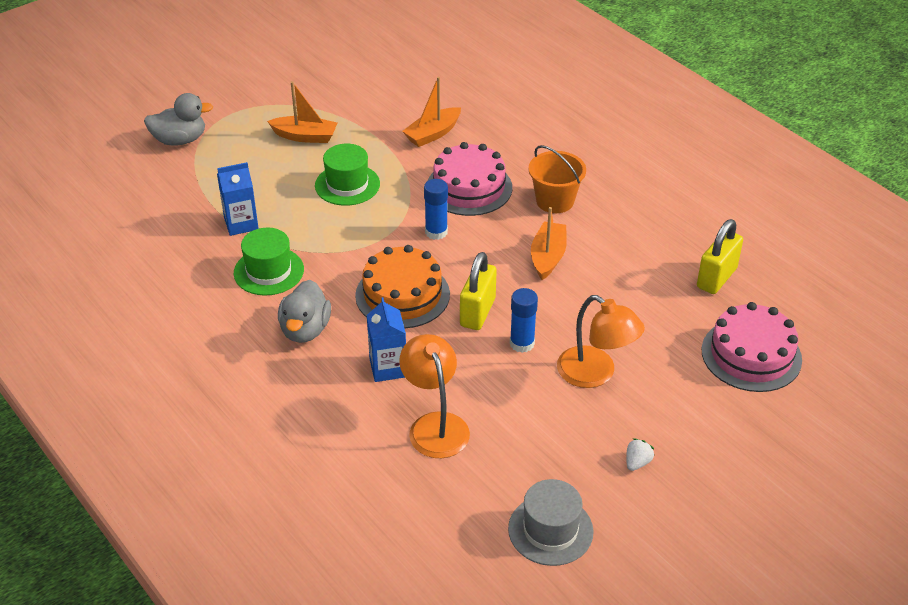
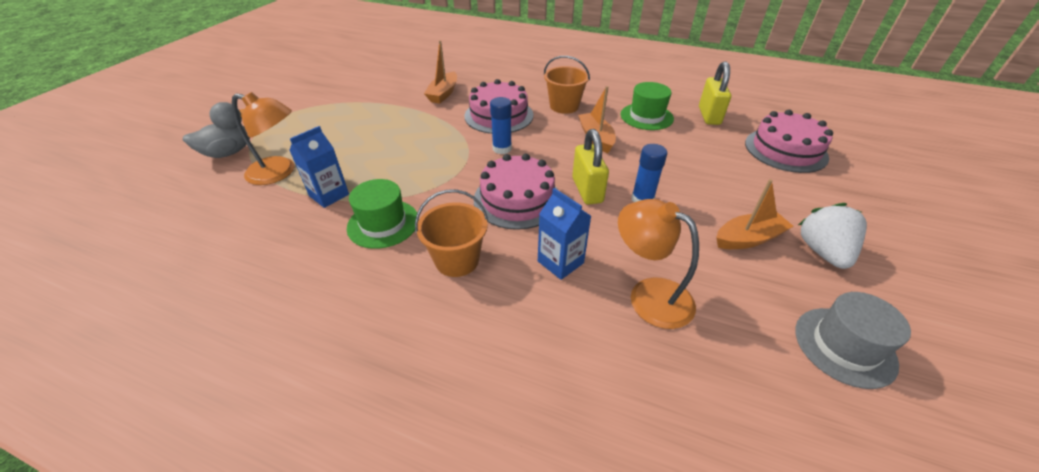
camera: 30 degrees left, 0 degrees up
(305, 136) = (344, 120): orange boat -> orange boat (748, 239)
(305, 330) = (457, 260): grey duck -> orange bucket
(347, 185) = (404, 140): green hat -> green hat (646, 116)
(402, 295) = (517, 199): orange cake -> pink cake
(595, 374) = (715, 200): orange lamp -> orange lamp (279, 173)
(637, 462) = (822, 252): white strawberry -> white strawberry, size x2.05

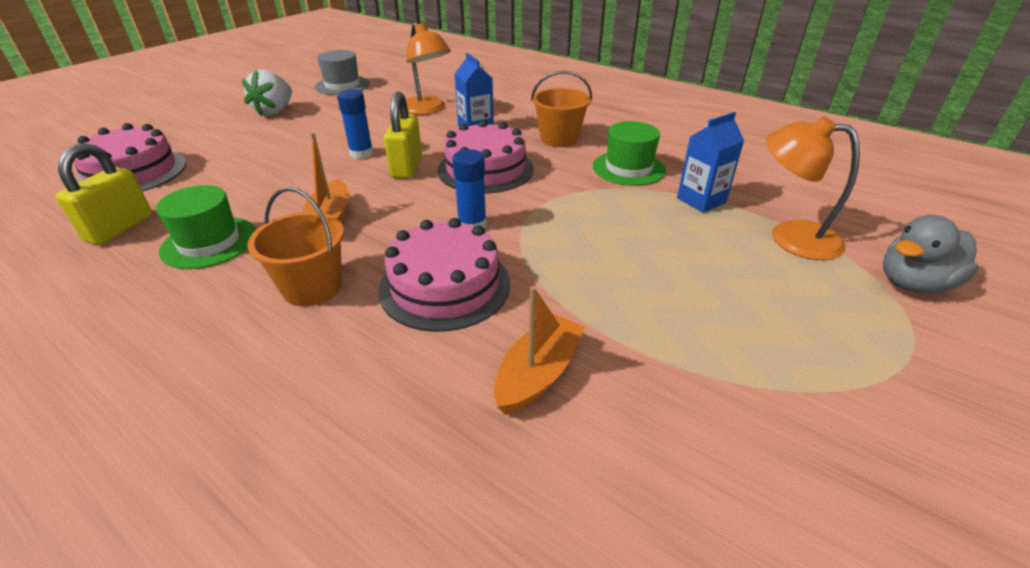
camera: 165 degrees left, 5 degrees down
(748, 239) = (314, 122): orange boat -> none

